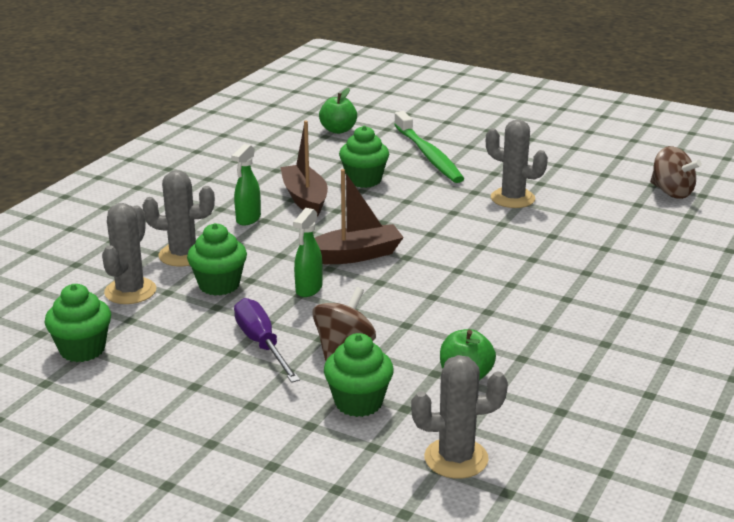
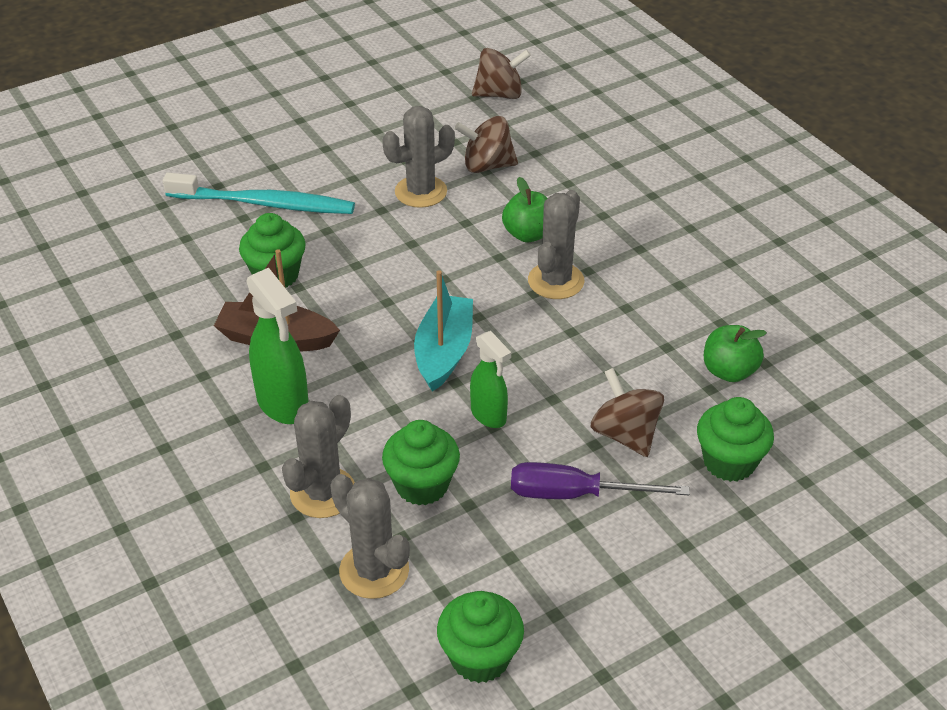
camera: 60 degrees left, 15 degrees up
(248, 219) = (283, 405): green spray bottle -> green spray bottle, size x1.57
(338, 130) = (123, 243): green apple -> green apple (528, 234)
(355, 255) = (444, 352): brown boat -> turquoise boat
(428, 155) = (264, 204): green toothbrush -> turquoise toothbrush
(456, 458) = (853, 433): grey cactus -> grey cactus (556, 281)
(577, 212) = (487, 166): none -> brown spinning top

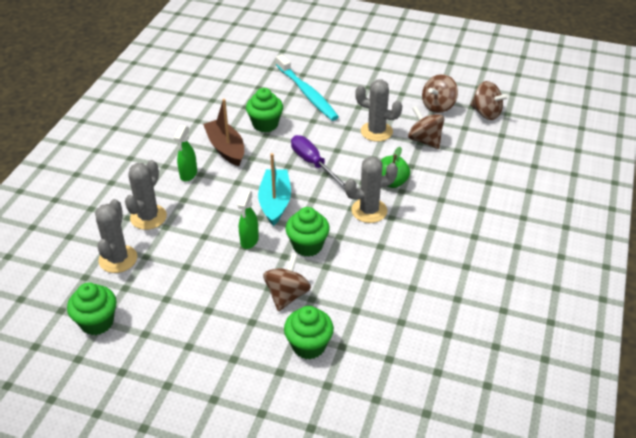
camera: 50 degrees right, 0 degrees up
(283, 405) = (188, 174): green spray bottle -> green spray bottle, size x0.64
(323, 493) = (148, 217): grey cactus -> grey cactus turned 60 degrees counterclockwise
(422, 485) = (182, 244): green cupcake -> green cupcake (307, 246)
(439, 119) = (438, 106): none -> brown spinning top
(444, 352) = (275, 202): turquoise boat -> turquoise boat turned 60 degrees counterclockwise
(575, 494) = (227, 299): purple screwdriver -> purple screwdriver (313, 163)
(729, 371) = (377, 310): green apple -> none

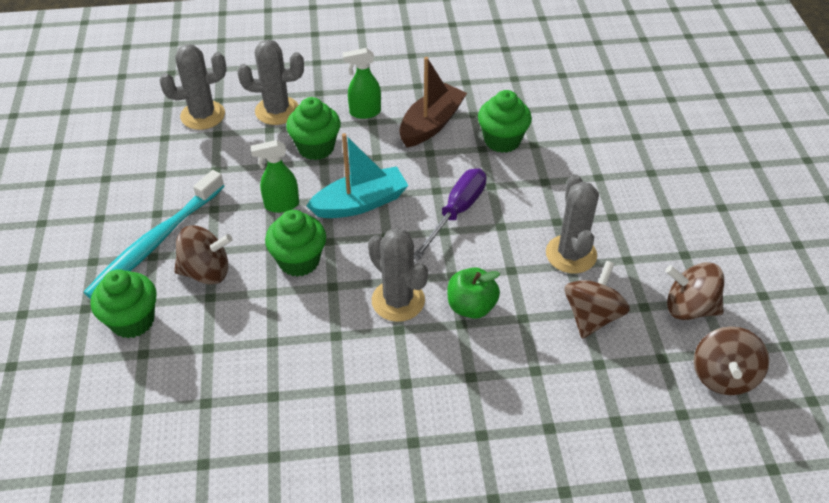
camera: 65 degrees right, 5 degrees up
(97, 322) = (109, 138): green cupcake -> green cupcake (316, 147)
(307, 93) = (598, 155): turquoise toothbrush -> turquoise toothbrush (155, 242)

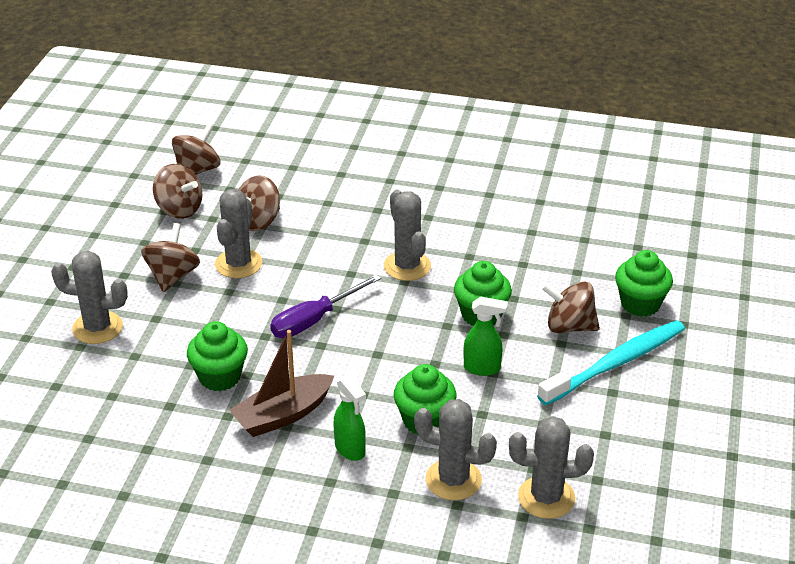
camera: 160 degrees left, 10 degrees down
(360, 203) = (402, 351): turquoise boat -> none
(364, 112) = (350, 449): green spray bottle -> green spray bottle turned 45 degrees clockwise
(471, 306) = (349, 249): green apple -> none
(621, 222) = (172, 276): none -> brown spinning top
(638, 155) = (97, 328): none -> grey cactus

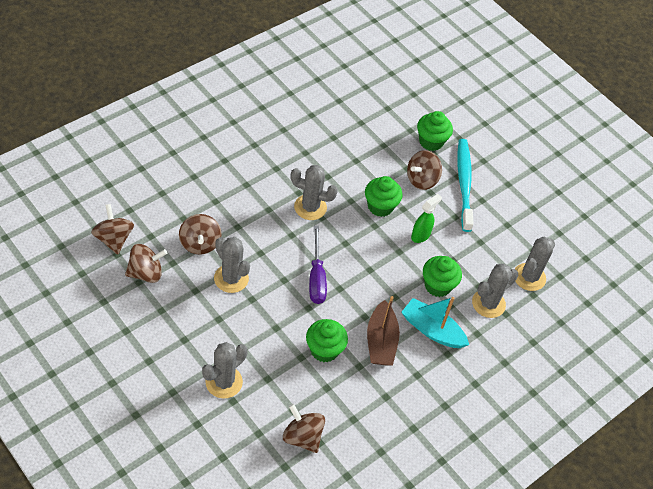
camera: 60 degrees left, 15 degrees up
(172, 276) = (210, 316): brown spinning top -> brown spinning top (302, 437)
(350, 449) = (432, 330): green spray bottle -> turquoise boat

